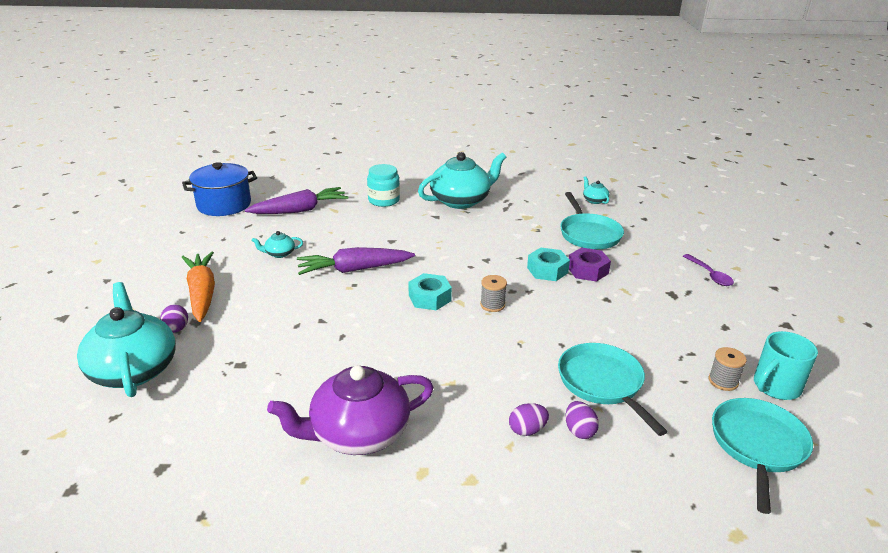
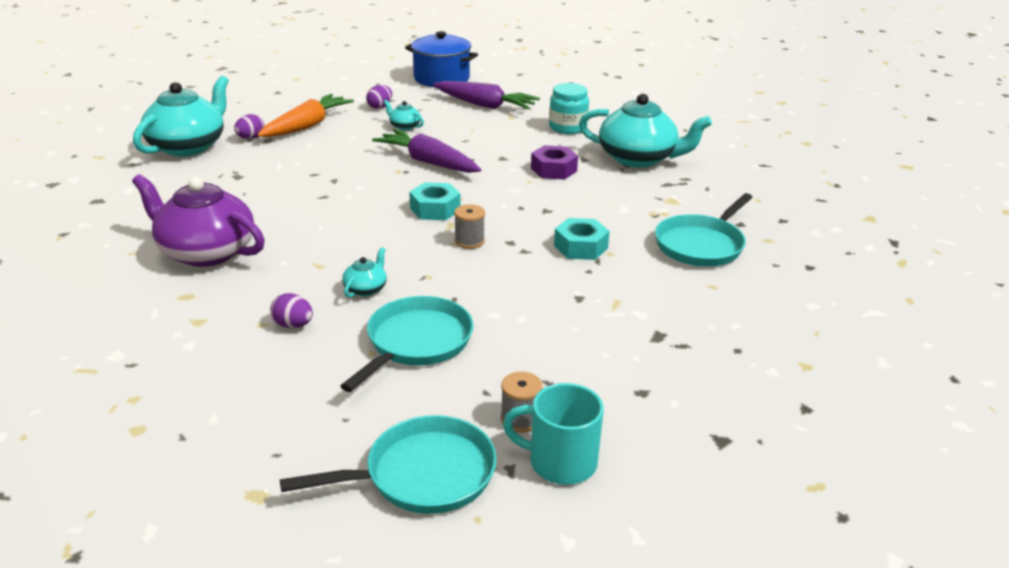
camera: 50 degrees right, 0 degrees up
(579, 431) = (323, 353): purple egg -> purple egg (380, 107)
(588, 270) = (620, 269): purple nut -> purple nut (554, 170)
(594, 200) = (789, 223): turquoise teapot -> turquoise teapot (366, 289)
(710, 275) = (750, 350): purple spoon -> none

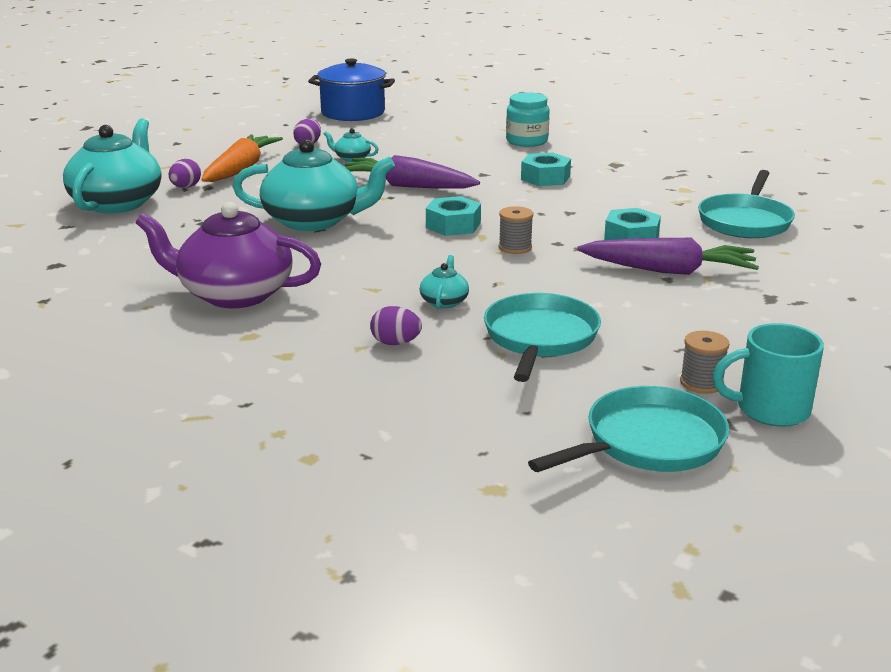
camera: 15 degrees left, 5 degrees down
(485, 105) = (422, 131): purple carrot -> purple carrot (668, 271)
(554, 170) = (545, 178): purple nut -> turquoise nut
(638, 158) = (621, 159): turquoise teapot -> turquoise teapot (314, 221)

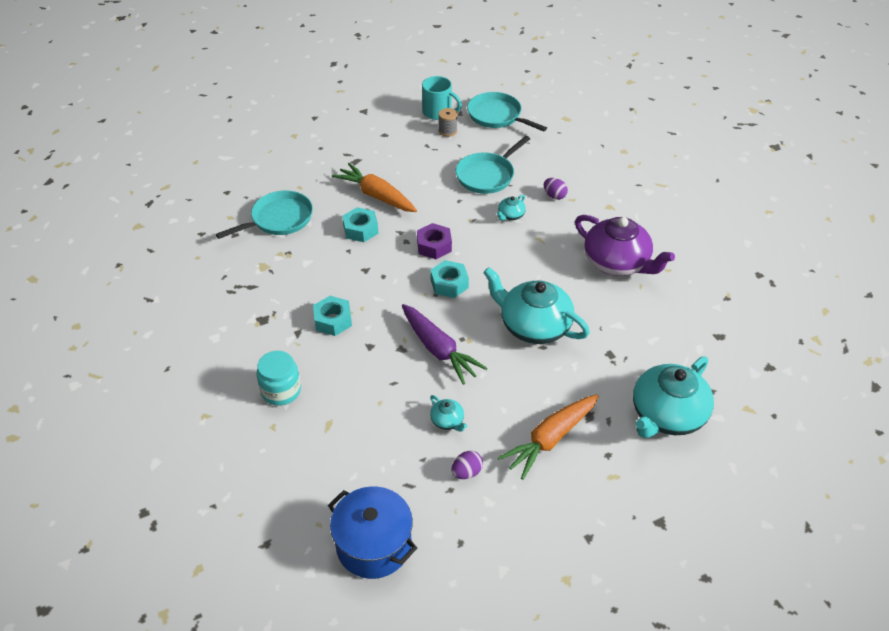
camera: 150 degrees left, 20 degrees up
(186, 187) = (607, 422): purple egg -> none
(515, 247) = (434, 246): grey spool -> purple nut
(648, 442) = (497, 116): turquoise pan -> turquoise pan turned 45 degrees clockwise
(668, 271) = (376, 196): purple carrot -> orange carrot

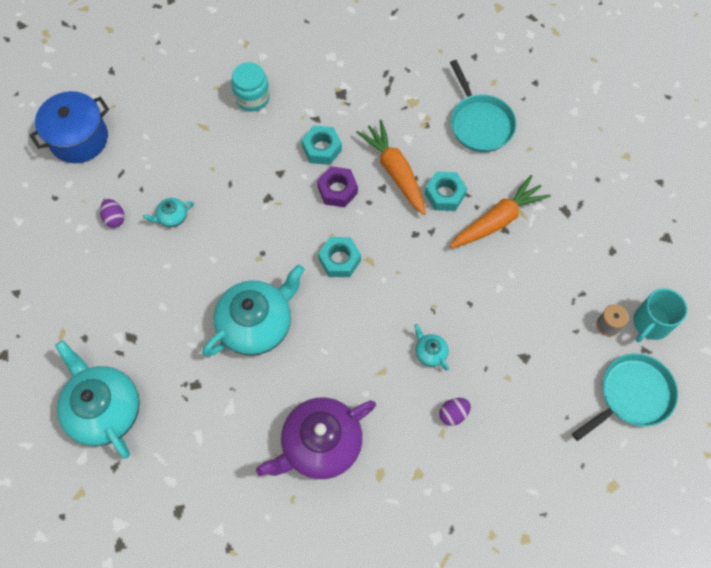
camera: 105 degrees right, 20 degrees up
(434, 246) = (400, 259): purple nut -> purple nut (337, 190)
(438, 349) = (256, 229): purple carrot -> none
(487, 175) = (509, 347): turquoise pan -> none
(550, 439) = (120, 295): orange carrot -> orange carrot (395, 172)

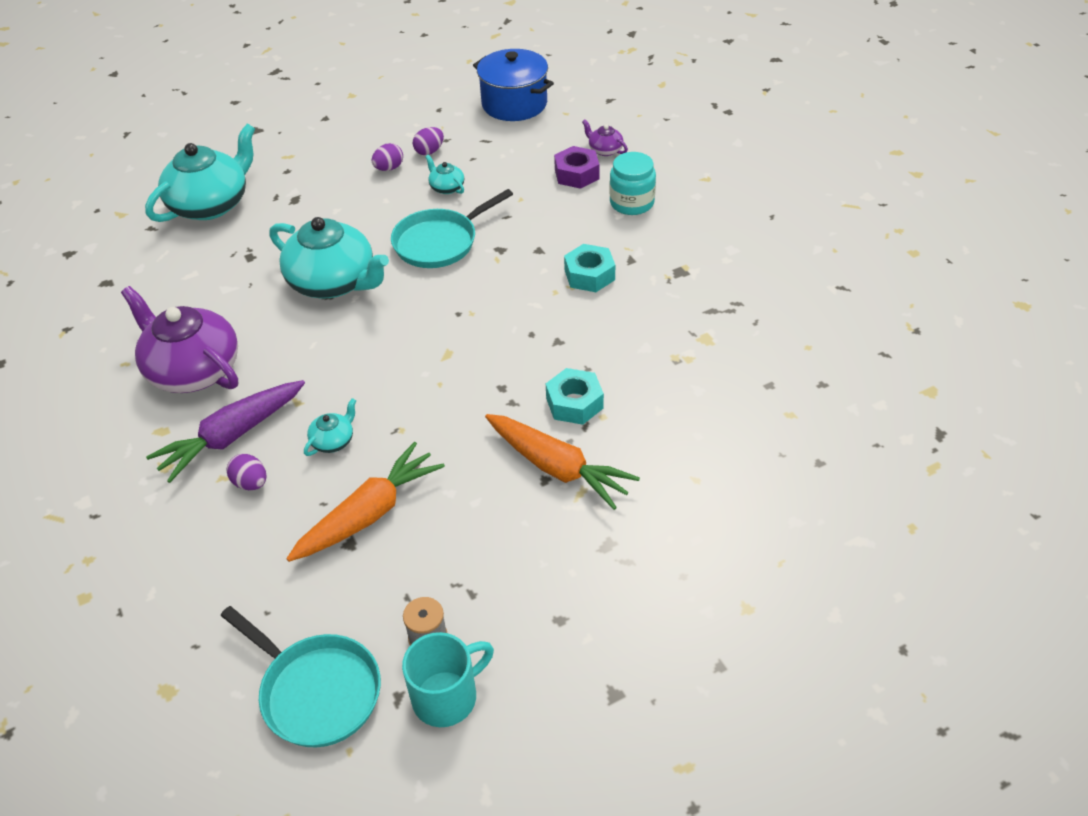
camera: 75 degrees right, 20 degrees down
(123, 254) = (389, 168): none -> purple egg
(178, 94) = (605, 150): none -> purple teapot
(337, 190) = (536, 302): purple nut -> purple nut (576, 174)
(339, 260) = (438, 328): turquoise nut -> none
(395, 172) = (587, 347): orange carrot -> orange carrot (369, 514)
(403, 422) = (232, 436): none -> purple carrot
(479, 123) = (709, 414): turquoise pan -> turquoise pan (439, 242)
(650, 323) = (447, 697): turquoise mug -> turquoise mug turned 120 degrees clockwise

